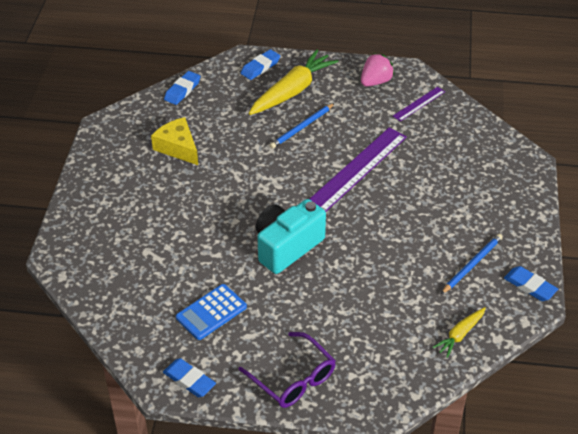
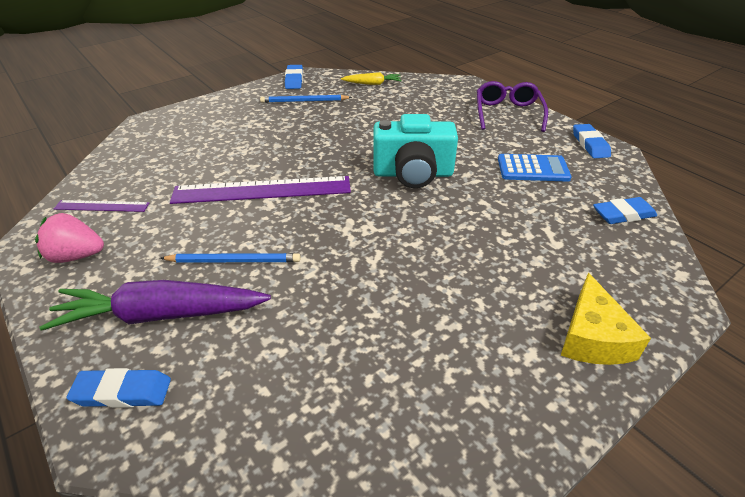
camera: 135 degrees left, 5 degrees down
(178, 147) = (402, 341): yellow cheese -> yellow cheese (592, 337)
(182, 90) = (278, 448): blue eraser -> blue eraser (623, 214)
(293, 91) = (160, 315): yellow carrot -> purple carrot

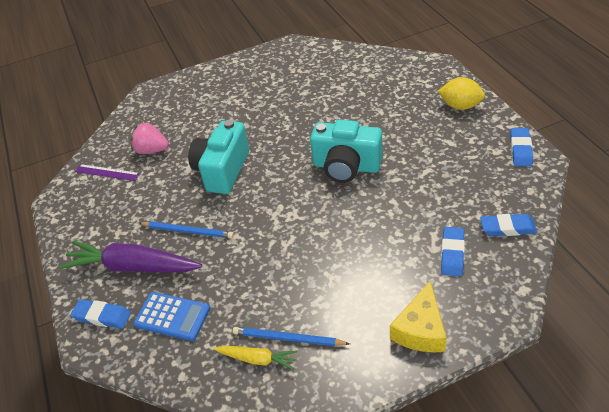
camera: 20 degrees right, 5 degrees up
(76, 256) = (86, 213): pink strawberry -> pink strawberry (152, 150)
(262, 190) = (222, 170): purple ruler -> turquoise camera
(294, 80) = (280, 50): blue eraser -> blue eraser (452, 254)
(304, 101) = (281, 77): blue pencil -> blue pencil (288, 338)
(372, 84) = (348, 60): yellow carrot -> yellow carrot (258, 359)
(507, 113) = (460, 106): purple glasses -> yellow lemon
(533, 169) = (452, 172): blue calculator -> blue calculator (172, 316)

